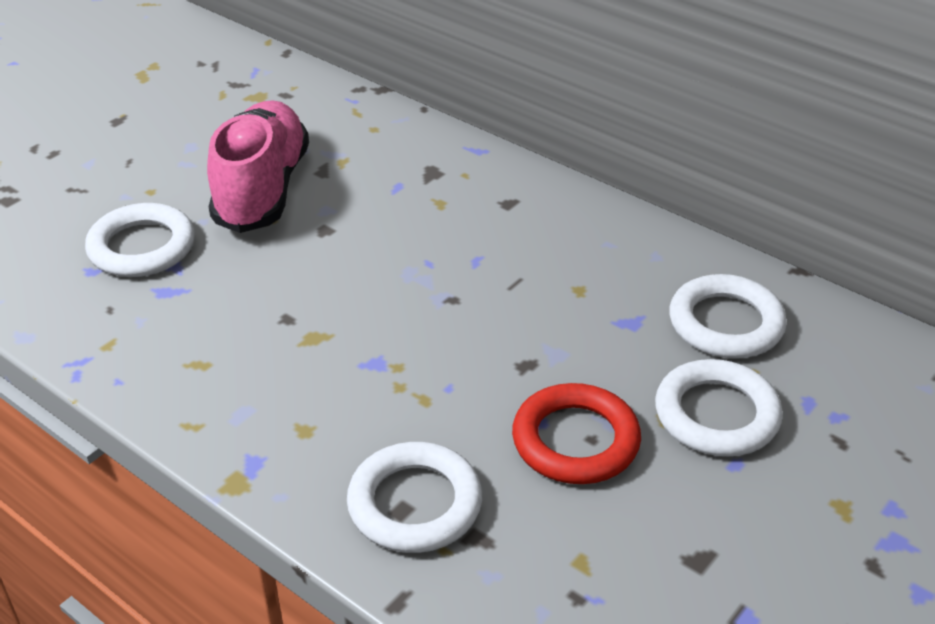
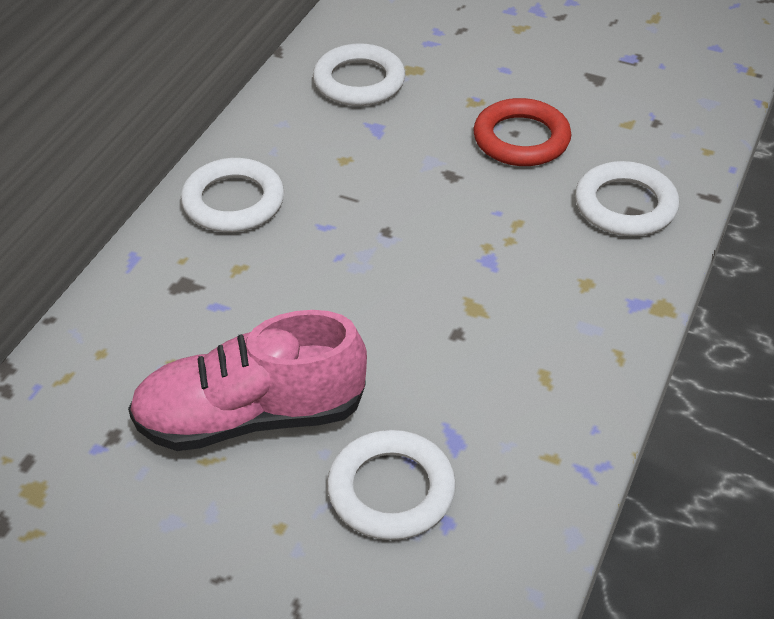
camera: 105 degrees left, 5 degrees up
(716, 415) = (462, 79): white ring -> white ring (233, 202)

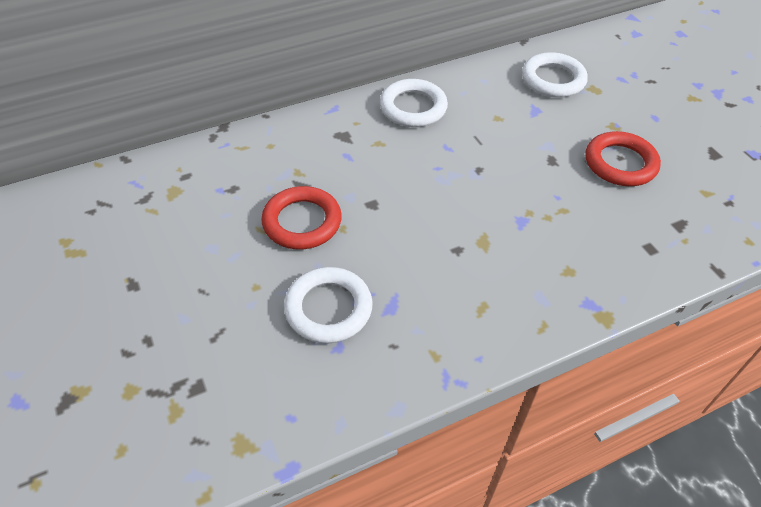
camera: 40 degrees right, 5 degrees up
(250, 417) = (302, 222): pink shoe -> red ring
(625, 205) = (648, 241): white ring -> none

